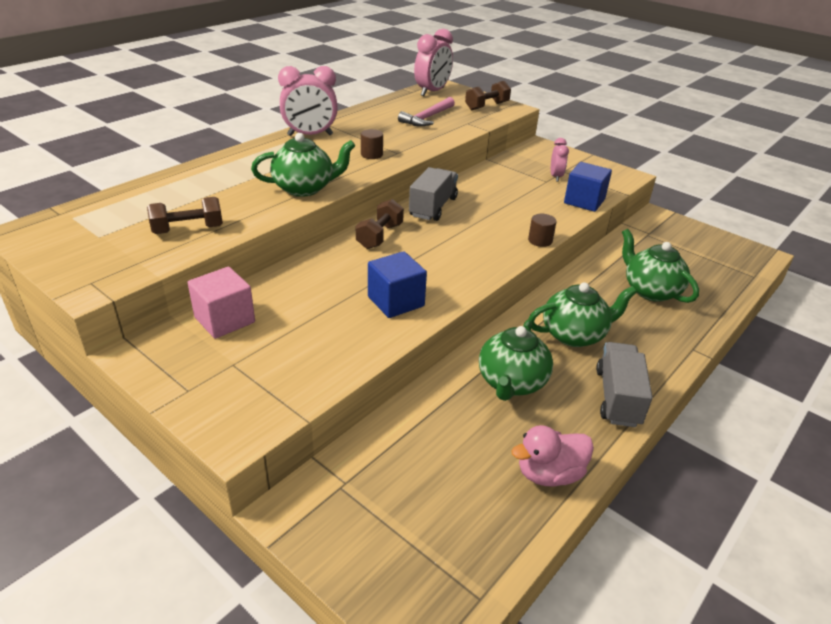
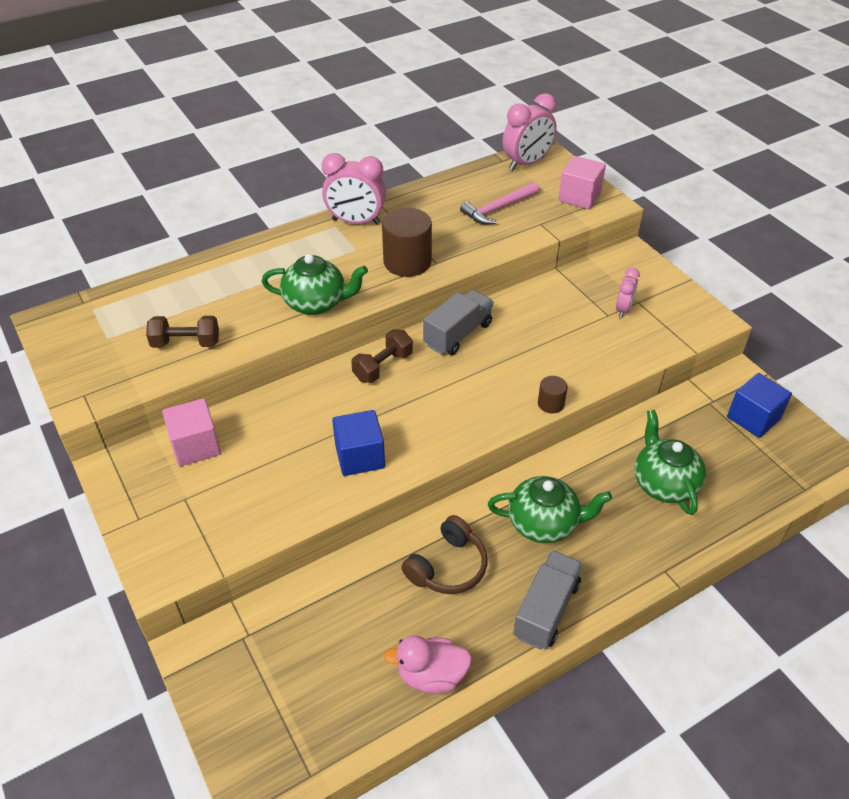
camera: 20 degrees right, 10 degrees up
(371, 154) = (407, 262): brown cylinder -> brown cylinder, size x1.98
(487, 106) = (579, 197): brown dumbbell -> pink cube
(511, 383) = (448, 567): green teapot -> brown headphones
(584, 201) = (635, 354): blue cube -> blue cube (753, 418)

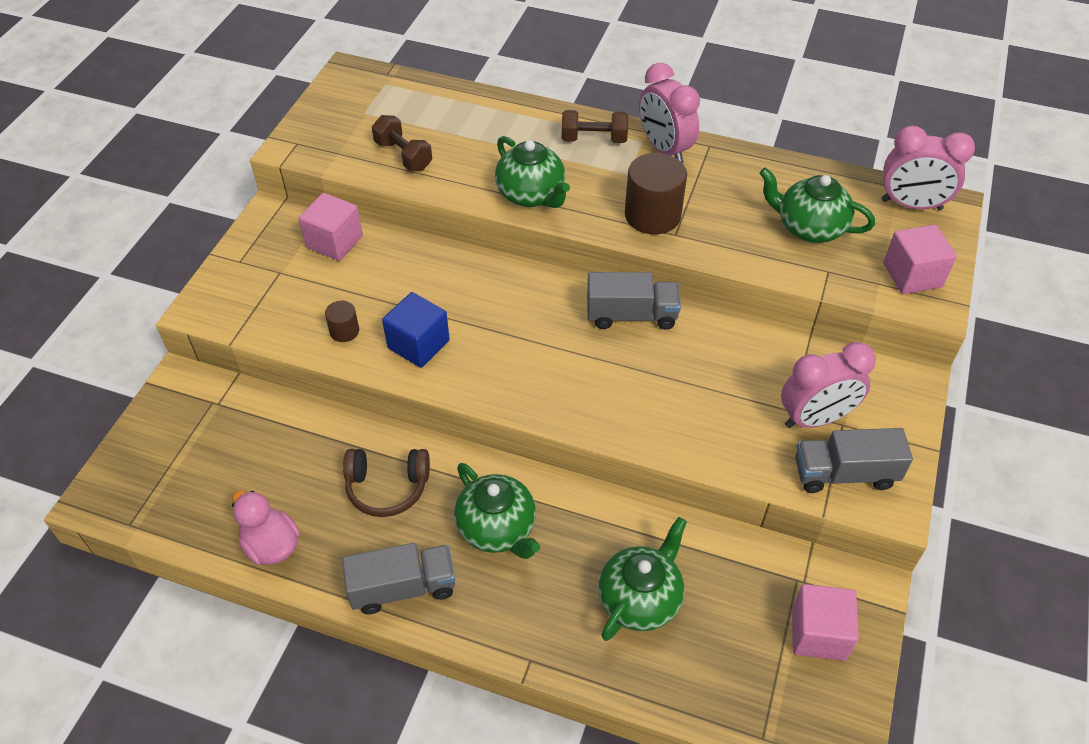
camera: 50 degrees right, 5 degrees up
(383, 366) = (535, 291): brown dumbbell -> brown dumbbell (594, 139)
(498, 209) = (809, 228): pink hammer -> green teapot
(551, 403) = (616, 437): brown cylinder -> brown cylinder (344, 331)
(623, 309) = (815, 418): pink clock -> pink clock, size x1.77
(674, 324) = (844, 474): none -> grey truck
(753, 418) = (818, 633): blue cube -> pink cube

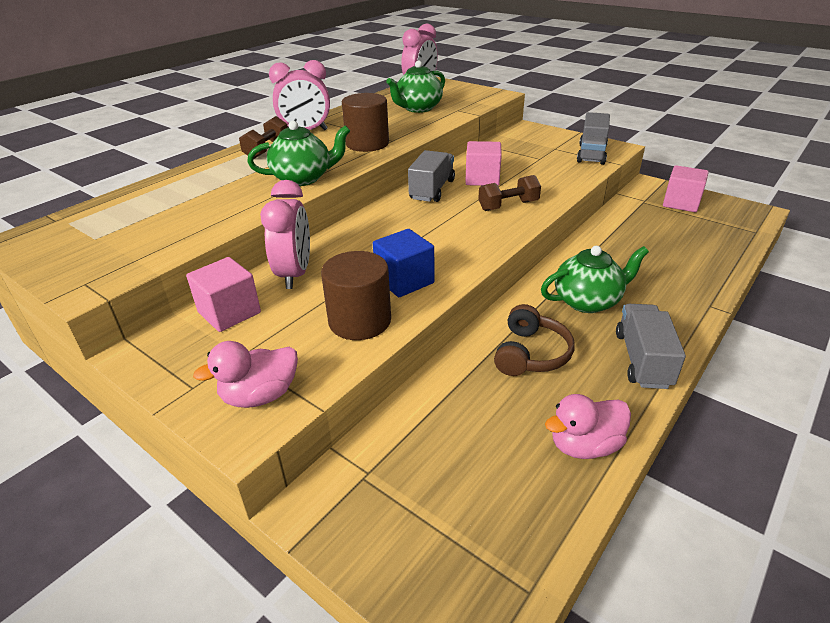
camera: 70 degrees left, 15 degrees down
(237, 303) = (260, 396): none -> pink duck
(344, 331) = (360, 321): brown cylinder -> brown cylinder, size x1.98
(403, 155) = (186, 225): brown dumbbell -> brown dumbbell (508, 206)
(640, 599) = (656, 253): green teapot -> none
(815, 418) = (548, 154): pink clock -> pink clock (294, 274)
(912, 275) = (474, 95): pink cube -> pink cube (482, 179)

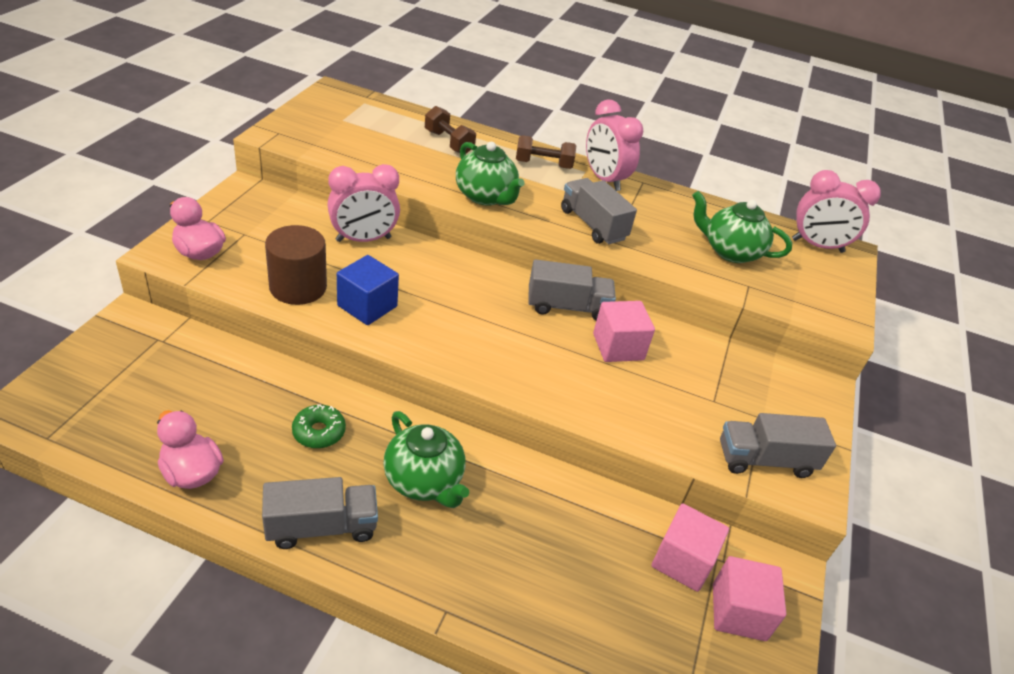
camera: 65 degrees right, 5 degrees up
(229, 312) = (300, 217): pink cube -> pink cube (682, 561)
(367, 144) = (593, 225): brown cylinder -> grey truck
(508, 206) = (553, 373): brown dumbbell -> brown dumbbell (448, 142)
(531, 354) = (319, 432): brown headphones -> green donut

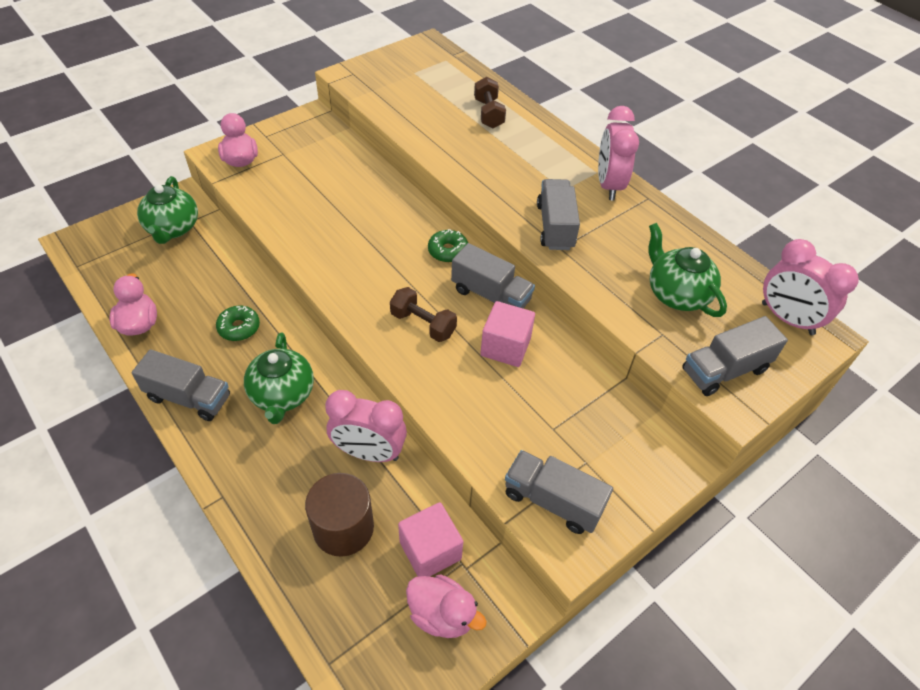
camera: 35 degrees right, 10 degrees up
(298, 287) = (287, 209): brown cylinder -> brown cylinder (343, 528)
(363, 239) = (367, 183): pink clock -> pink clock (369, 452)
(367, 306) = (325, 240): blue cube -> none
(486, 196) = (477, 173): green teapot -> green teapot (173, 229)
(496, 280) = (448, 251): none -> green donut
(543, 164) = (560, 155): brown dumbbell -> brown dumbbell (423, 324)
(739, 612) = (442, 614): pink cube -> pink duck
(813, 298) = (724, 370): none -> grey truck

